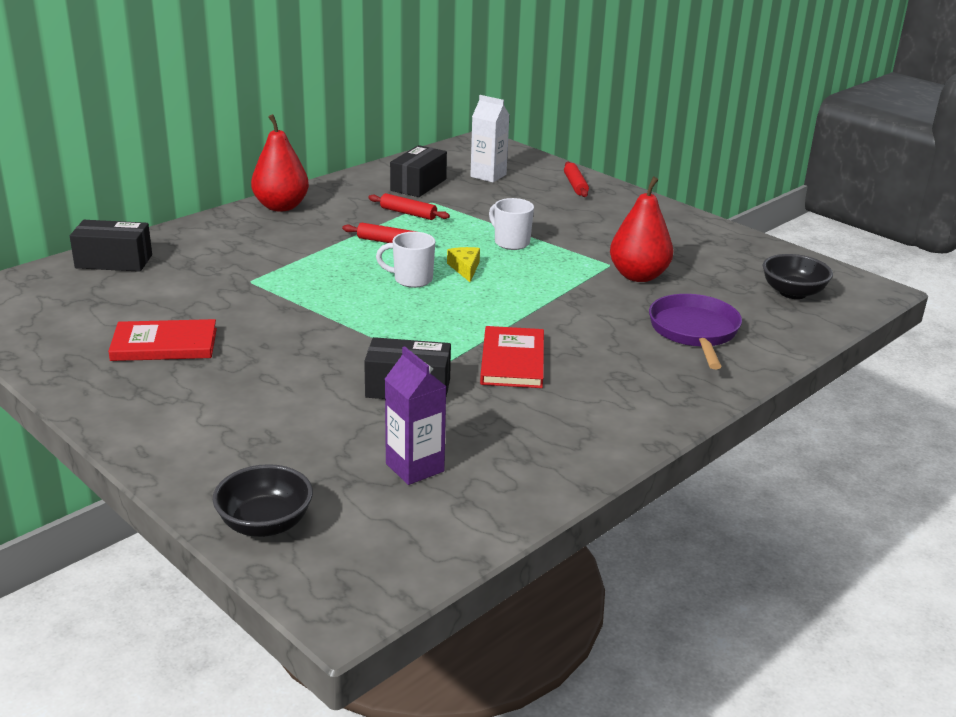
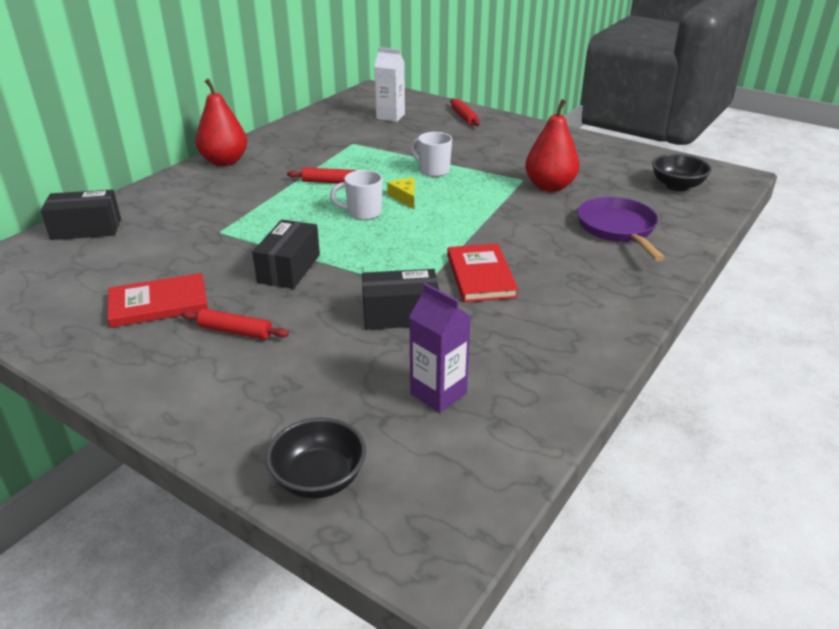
camera: 10 degrees left, 5 degrees up
(408, 213) = (337, 155): red rolling pin -> red rolling pin (235, 331)
(418, 185) = (336, 130): black box -> black box (289, 268)

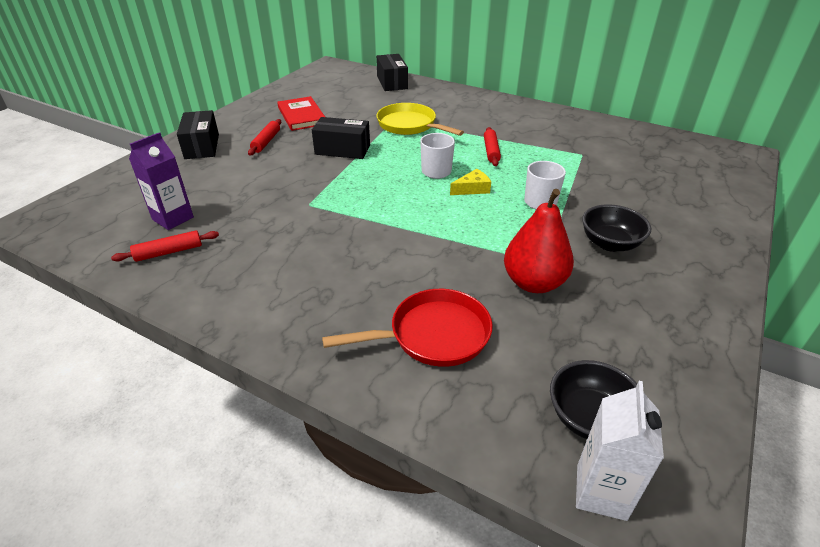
camera: 85 degrees right, 5 degrees up
(224, 161) = (511, 106): red pear -> none
(241, 222) = (409, 125): none -> yellow pan
(319, 479) = (115, 182): black bowl -> black bowl (610, 243)
(390, 116) = (670, 169): white carton -> white carton (601, 492)
(400, 315) = (274, 198): black box -> black box (202, 146)
(464, 117) = (711, 217): red rolling pin -> red rolling pin (169, 252)
(481, 276) = (329, 234): red book -> none
(618, 229) = (433, 335): purple pan -> red pan

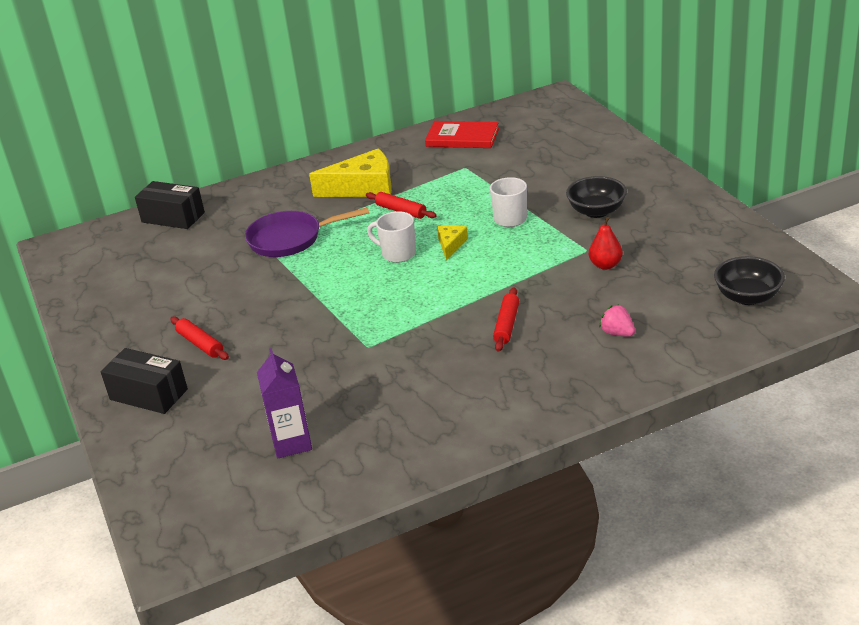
camera: 50 degrees left, 5 degrees down
(169, 252) = (354, 455): red rolling pin -> red rolling pin (506, 325)
(301, 116) = (169, 303): red book -> red book (462, 137)
(342, 150) = (286, 297): black box -> none
(409, 125) = (290, 239): yellow pan -> purple pan
(433, 335) = (617, 333): red pan -> pink strawberry
(501, 126) = (363, 188): none -> yellow cheese
(533, 283) = (605, 265): red pear -> red pear, size x0.56
(601, 492) = (800, 317): white carton -> none

